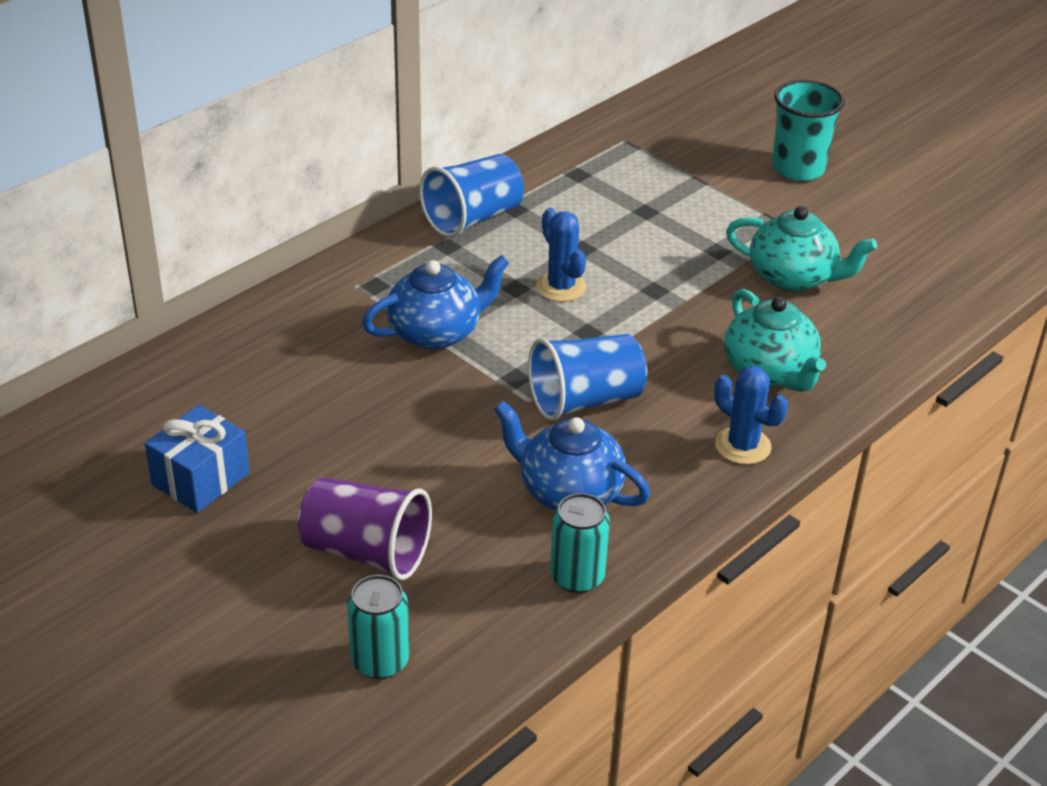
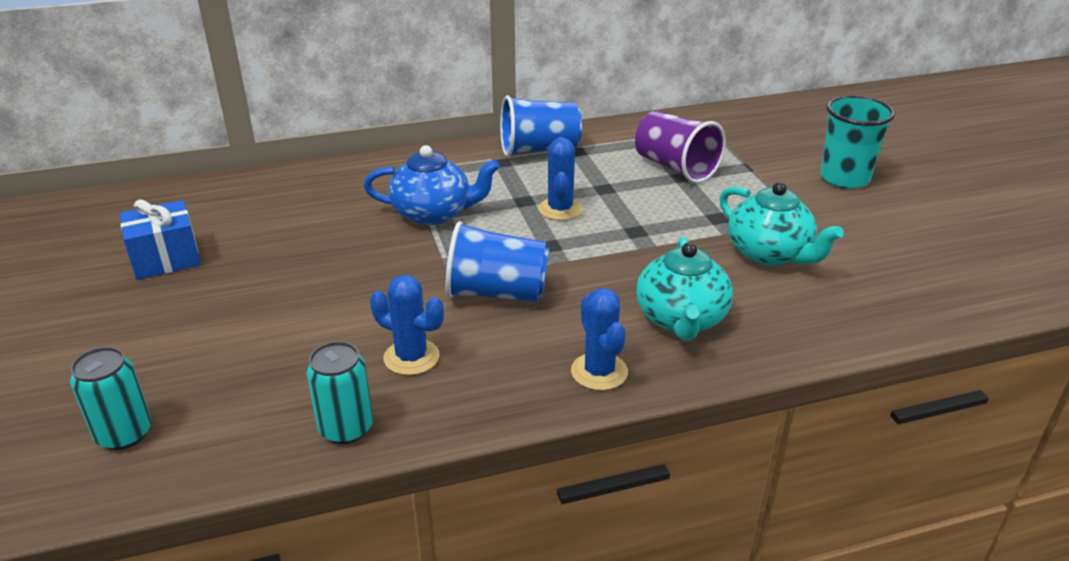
camera: 30 degrees right, 5 degrees down
(366, 552) = (211, 347): purple cup -> purple cup (675, 168)
(569, 492) = (411, 357): blue teapot -> blue cactus

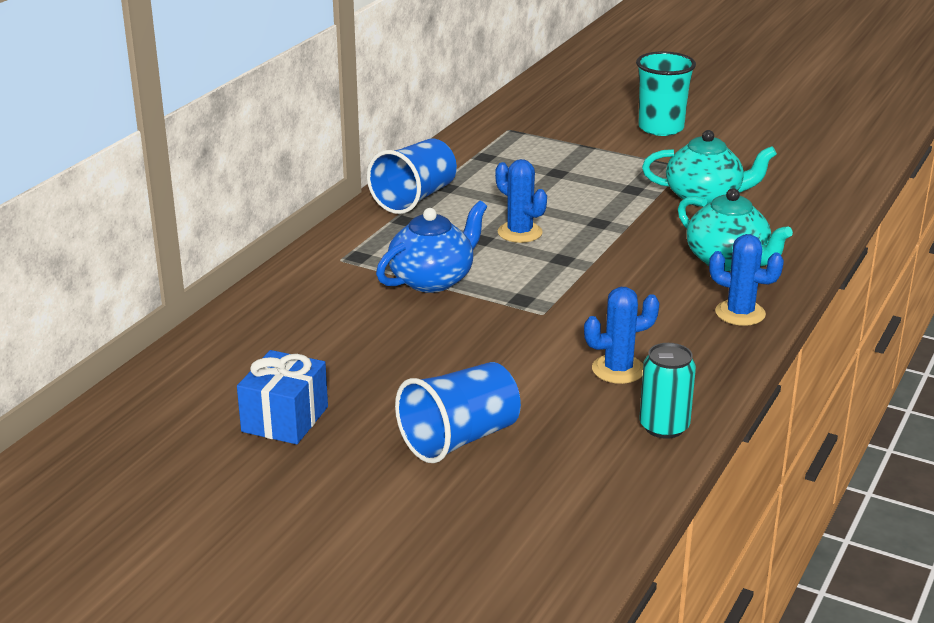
camera: 45 degrees left, 5 degrees down
(124, 434) = (532, 520): turquoise can -> none
(497, 293) = (590, 305): blue cup -> blue cup (460, 439)
(675, 168) = (541, 168): purple cup -> none

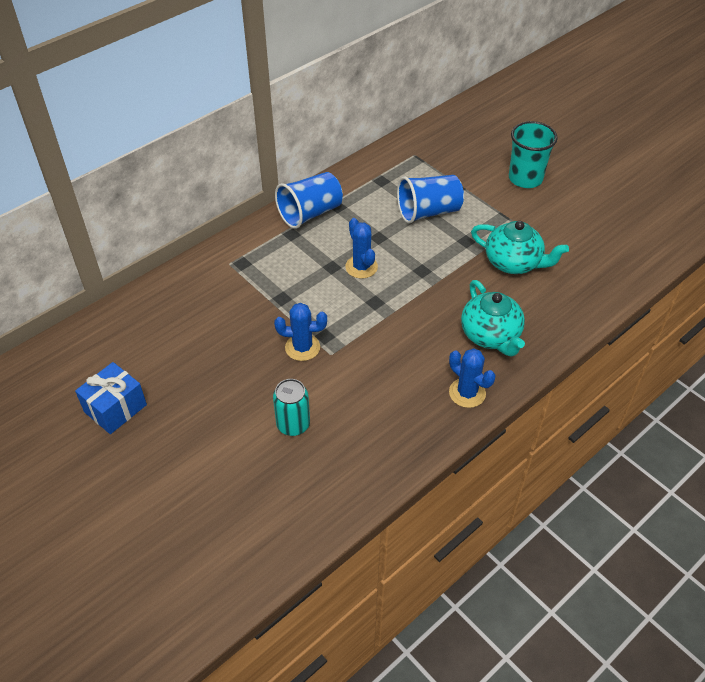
camera: 20 degrees right, 20 degrees up
(432, 280) = (277, 300): blue teapot -> none
(460, 439) = (210, 461): blue cup -> blue cup (428, 212)
(618, 369) = (349, 425): blue cactus -> blue cactus (302, 347)
(664, 427) = (348, 491): turquoise can -> turquoise can (293, 424)

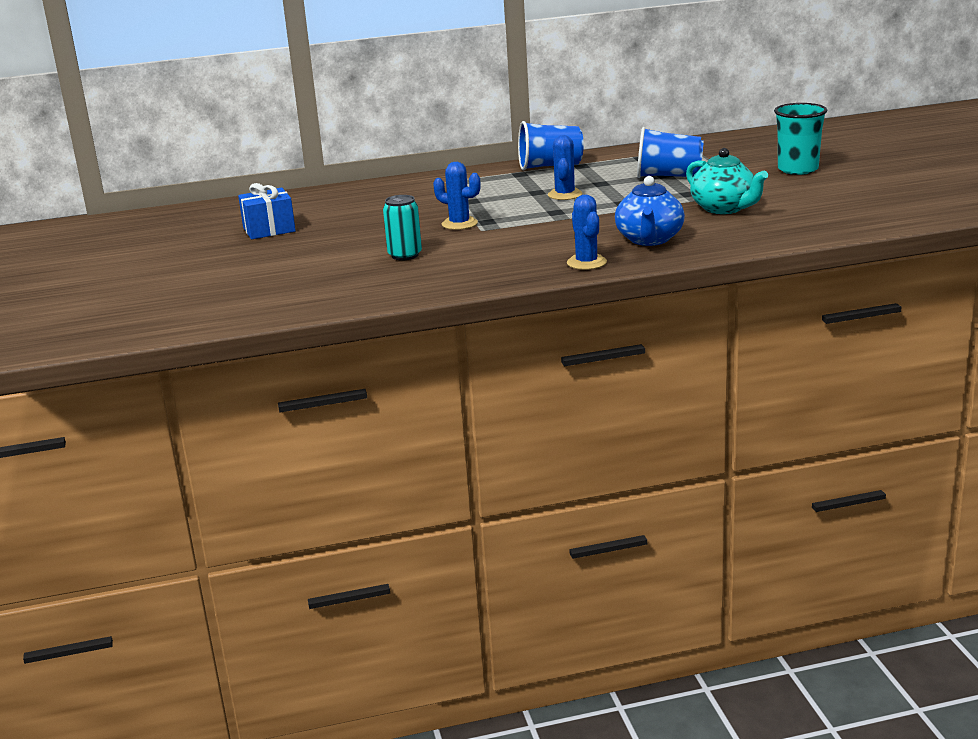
camera: 30 degrees right, 25 degrees down
(491, 335) = (649, 239): turquoise teapot -> blue teapot

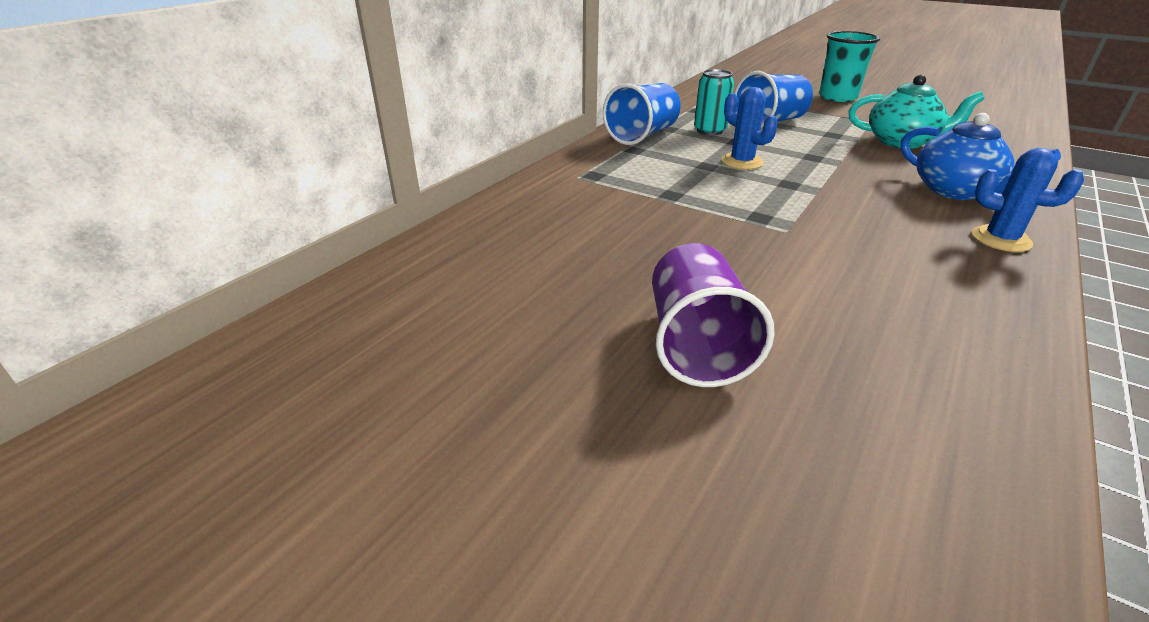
camera: 45 degrees left, 10 degrees up
(269, 230) = (508, 335): blue gift -> none
(326, 251) = (696, 345): none -> purple cup
(405, 255) = (813, 306): turquoise can -> turquoise can (709, 131)
(459, 224) = (742, 230): blue cactus -> none

